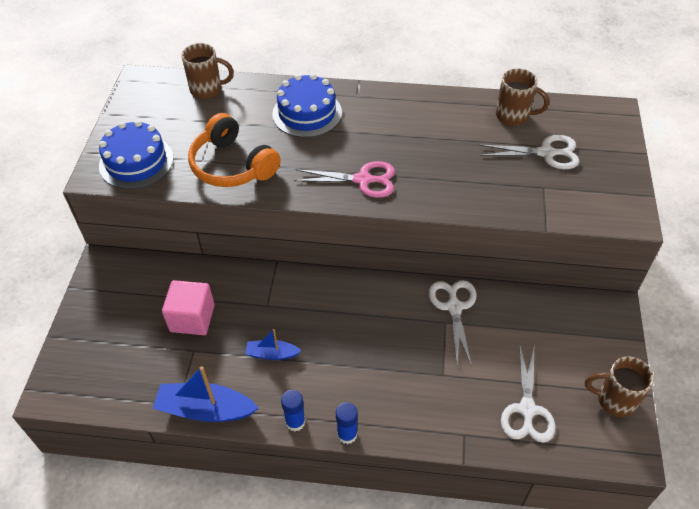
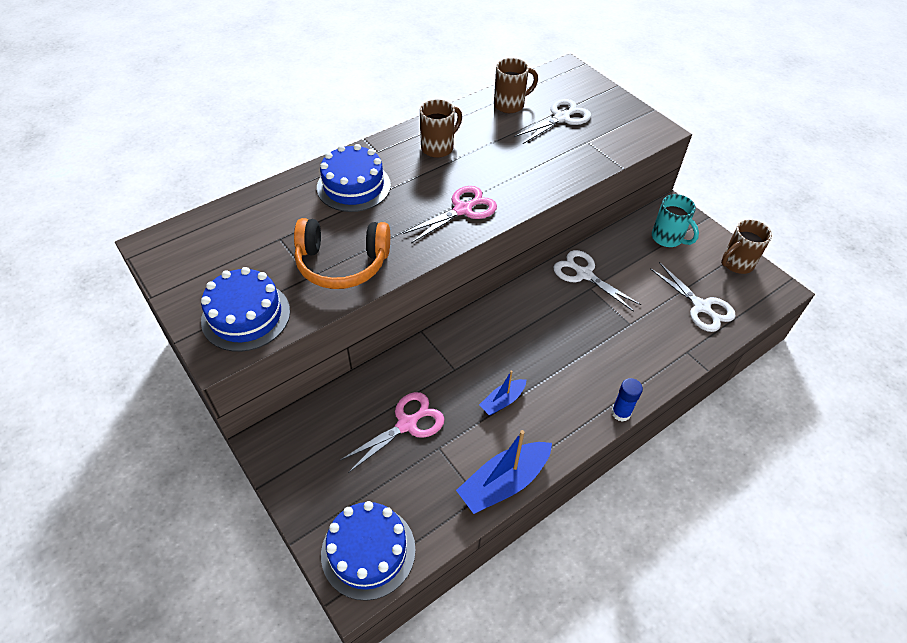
camera: 45 degrees left, 0 degrees up
(79, 379) = (368, 551): none -> blue cake
(192, 318) = (407, 424): pink cube -> pink scissors
(207, 89) = (236, 216): brown mug -> brown mug (438, 147)
(295, 422) = (578, 434): blue glue stick -> none
(573, 330) = (668, 238): none -> turquoise mug

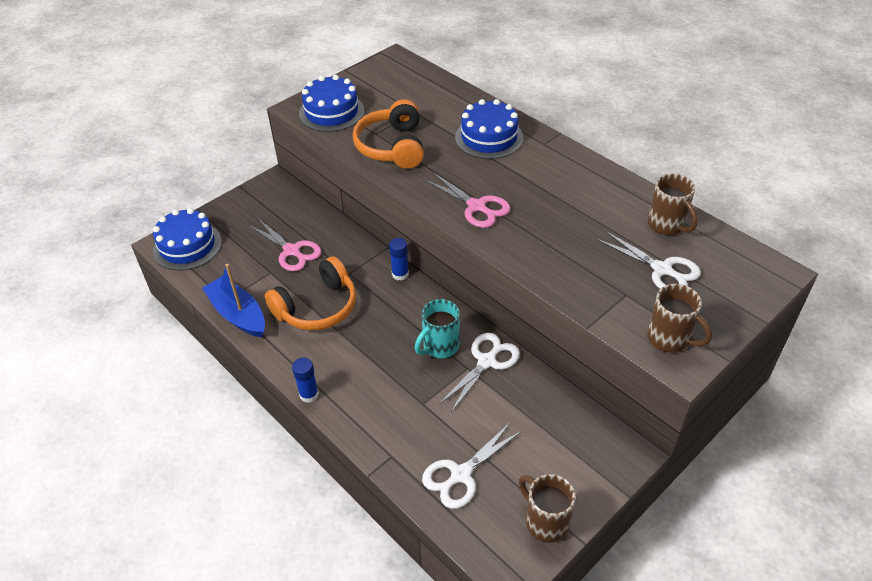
camera: 85 degrees right, 5 degrees down
(438, 147) = (565, 181): brown mug -> brown mug (669, 339)
(465, 325) = (400, 274): none -> blue glue stick
(502, 401) = (317, 307): blue boat -> orange headphones
(668, 238) = (570, 445): turquoise mug -> turquoise mug (440, 346)

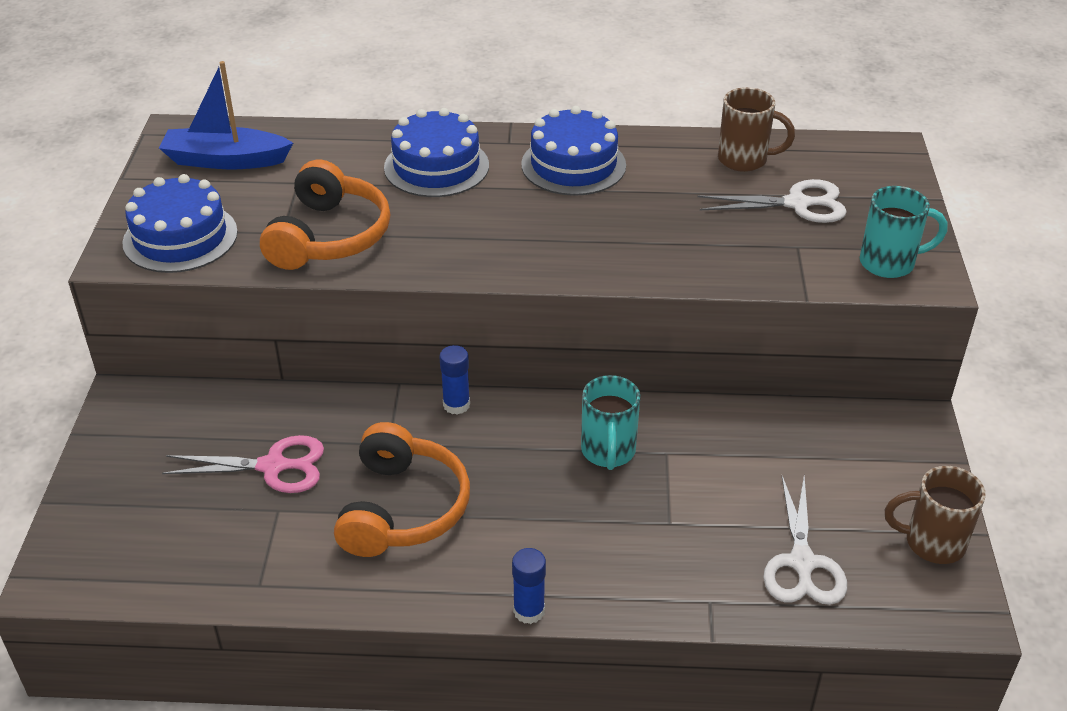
camera: 45 degrees left, 5 degrees down
(187, 246) = (98, 558): blue cake -> blue cake (573, 165)
(238, 314) = (303, 589): blue boat -> blue boat (226, 160)
(392, 147) = (329, 236): orange headphones -> orange headphones turned 120 degrees counterclockwise
(476, 206) = (528, 247): pink scissors -> none
(486, 362) = (678, 433): white scissors -> none
(669, 339) = (889, 263): brown mug -> turquoise mug

